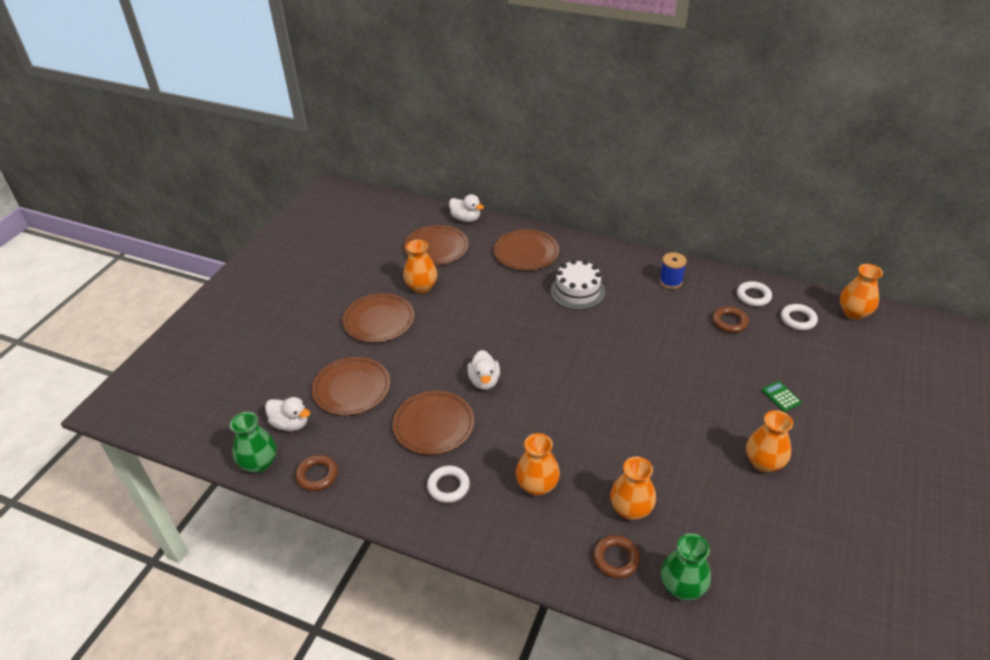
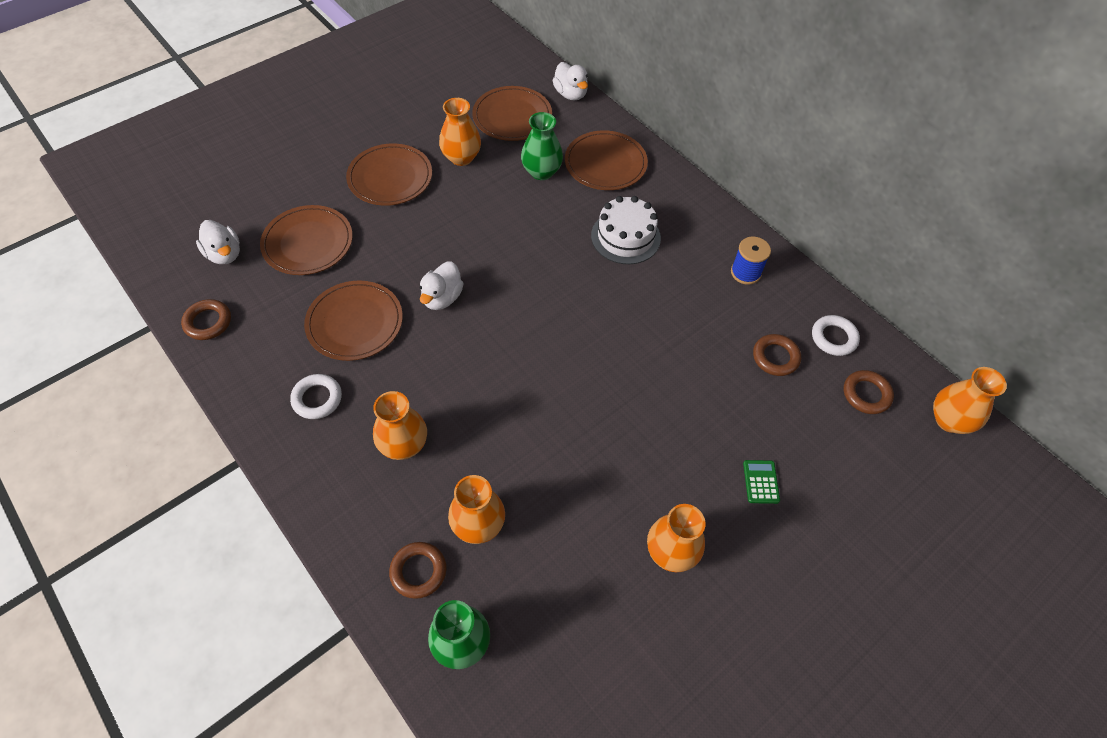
camera: 25 degrees right, 15 degrees up
(259, 463) = (167, 283): green vase -> green vase (541, 172)
(798, 319) = (866, 394): white ring -> brown ring

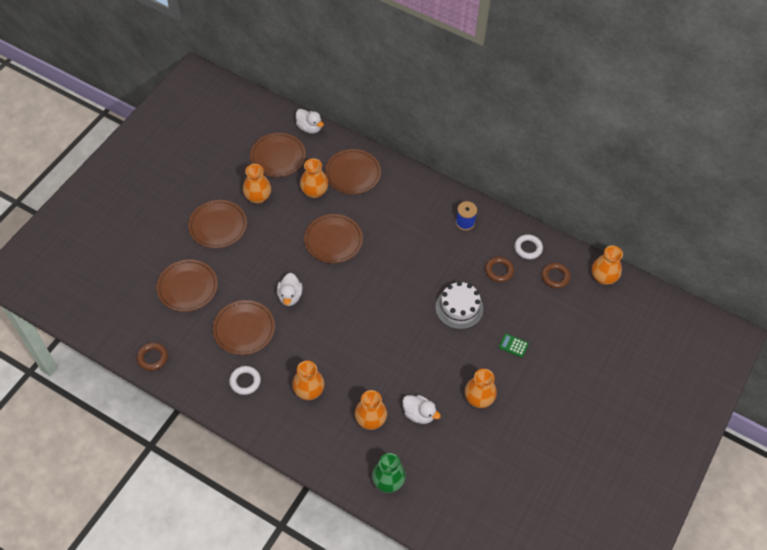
camera: 20 degrees left, 0 degrees up
(224, 254) = (138, 311): white duck -> white duck (419, 414)
(418, 571) = (349, 454): brown ring -> none
(540, 241) = (333, 240): none -> brown plate
(541, 172) = (314, 192): green vase -> orange vase
(625, 237) = (385, 221): white cake -> white cake (459, 308)
(760, 482) = (513, 345): green calculator -> green calculator turned 45 degrees counterclockwise

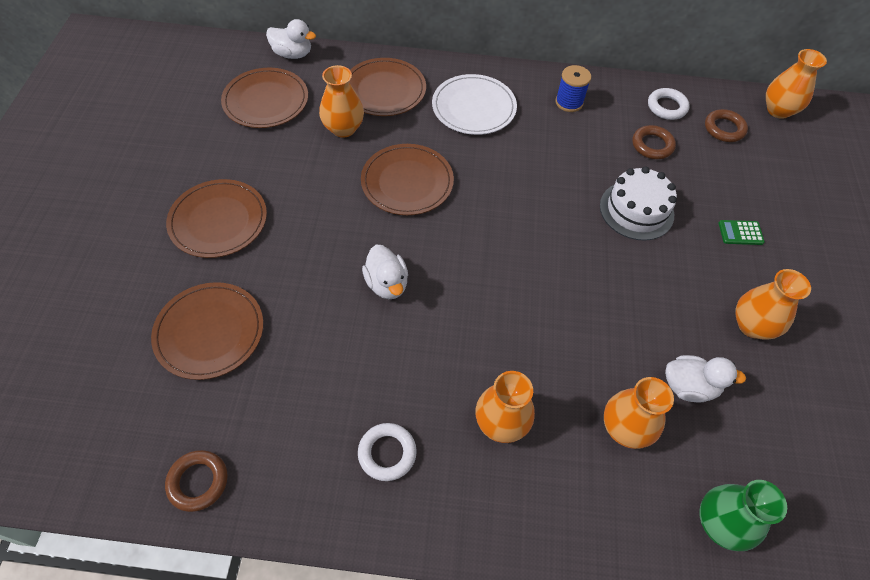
camera: 25 degrees left, 0 degrees up
(244, 329) = (339, 363): brown plate -> none
(258, 197) = (263, 161): orange vase -> none
(401, 205) = (474, 107): none -> white plate

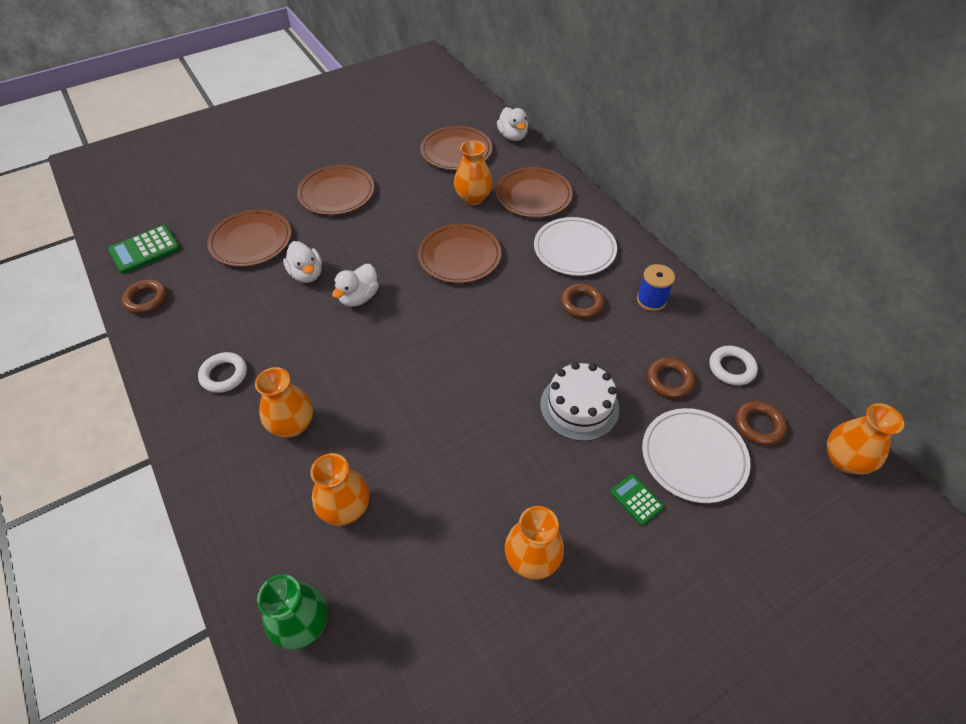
camera: 55 degrees right, 5 degrees down
(108, 447) = (145, 250): none -> green calculator
(536, 142) = (581, 304): none -> brown ring
(689, 386) = (422, 536): white duck -> white duck (307, 274)
(726, 178) = (693, 456): none -> white plate

